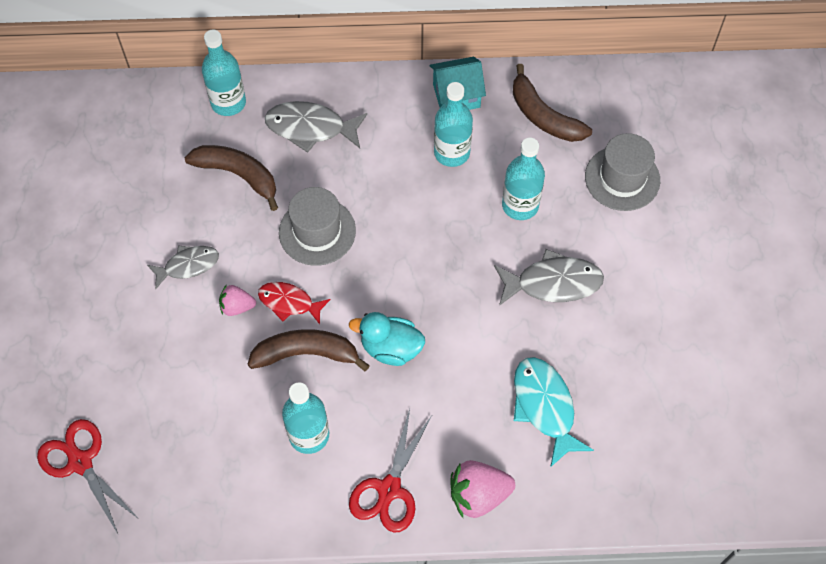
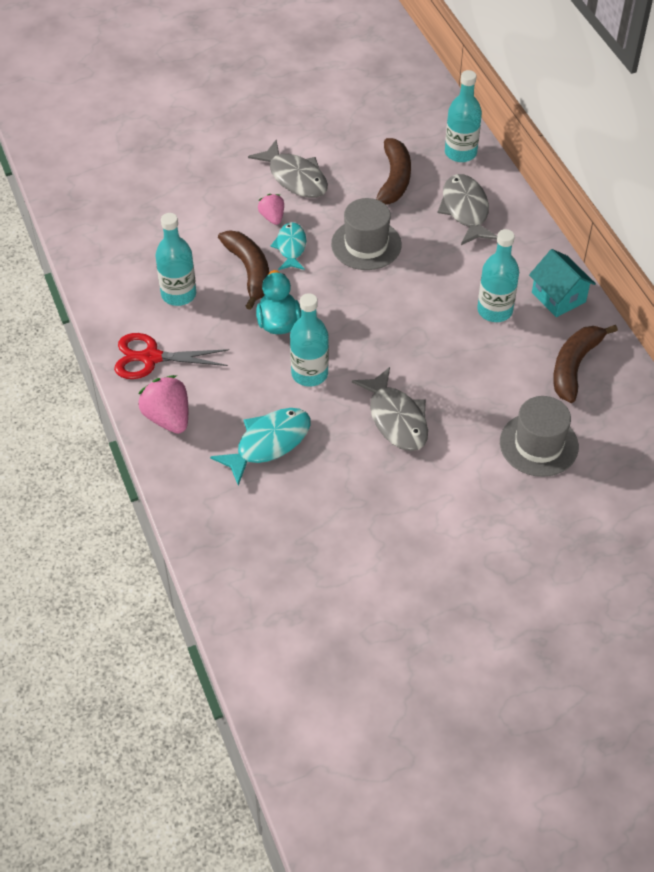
camera: 70 degrees right, 10 degrees down
(80, 462) = (105, 173): red scissors -> none
(188, 265) = (295, 177): grey fish -> grey fish, size x1.52
(289, 302) = (291, 247): red fish -> turquoise fish
(520, 205) = (465, 374): turquoise bottle -> turquoise bottle (309, 374)

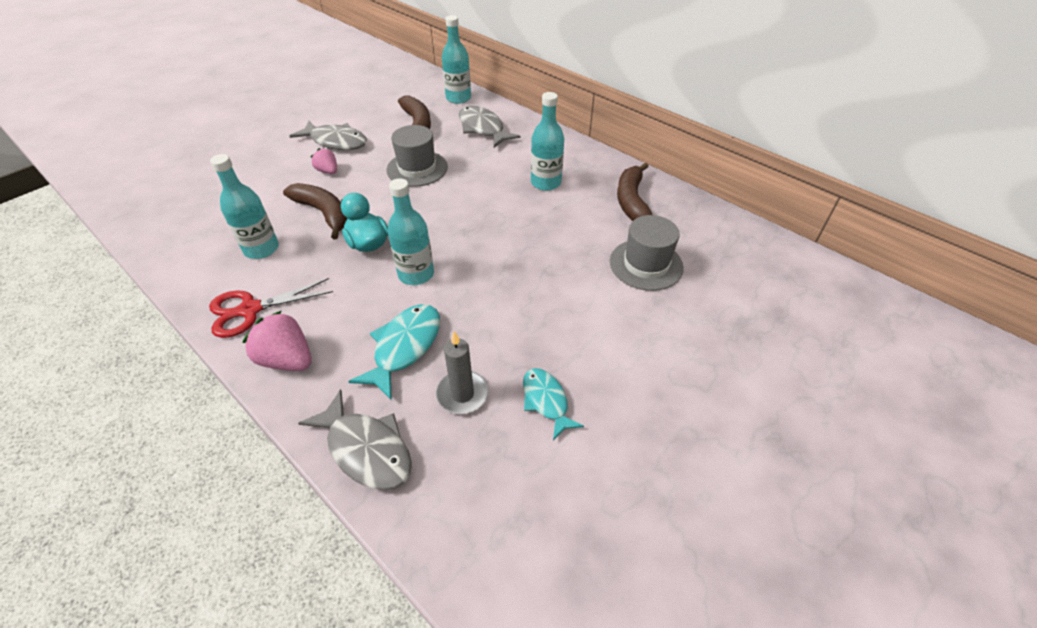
camera: 25 degrees left, 5 degrees down
(291, 247) = (353, 187): turquoise fish -> turquoise fish (546, 401)
(298, 503) = (462, 394): none -> grey candle
(396, 418) = (514, 284): grey fish -> grey fish (366, 449)
(558, 297) = (587, 161): turquoise house -> none

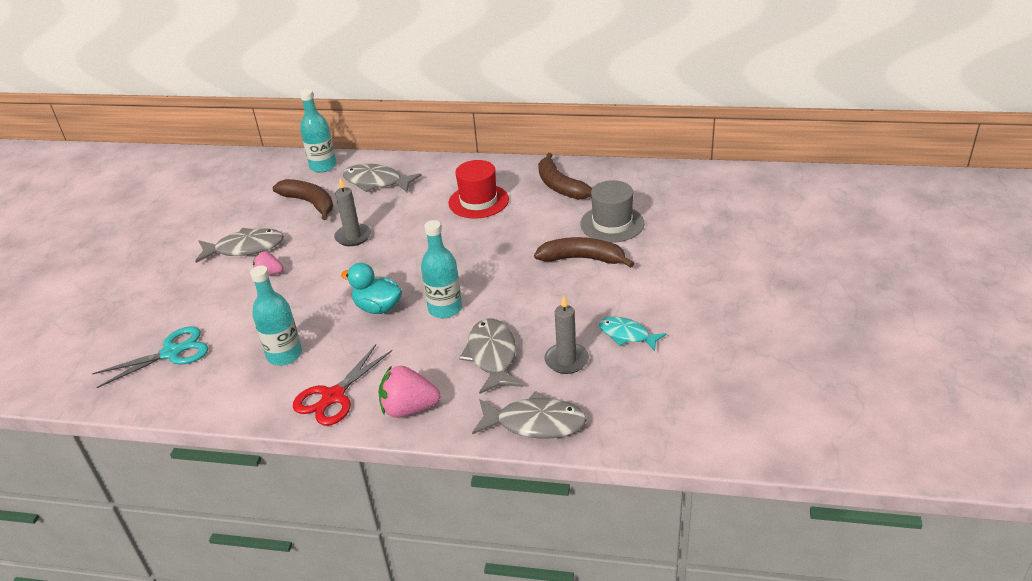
camera: 30 degrees left, 10 degrees down
(199, 204) = (171, 353): none -> turquoise scissors
(323, 213) = (308, 305): brown banana -> brown banana (582, 259)
(404, 347) = (492, 356): turquoise fish -> grey fish
(417, 168) = (353, 237): grey hat -> grey candle
(546, 183) = (478, 201): turquoise bottle -> red hat

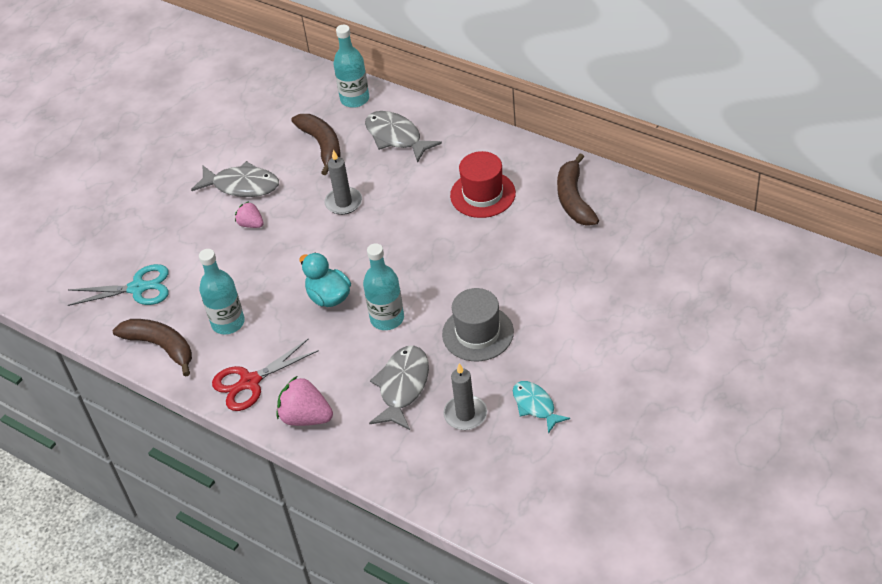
camera: 25 degrees right, 10 degrees up
(535, 423) = (403, 470): grey fish -> none
(582, 259) = (544, 301): brown banana -> brown banana (161, 347)
(612, 224) = (598, 266): grey hat -> grey hat (478, 333)

